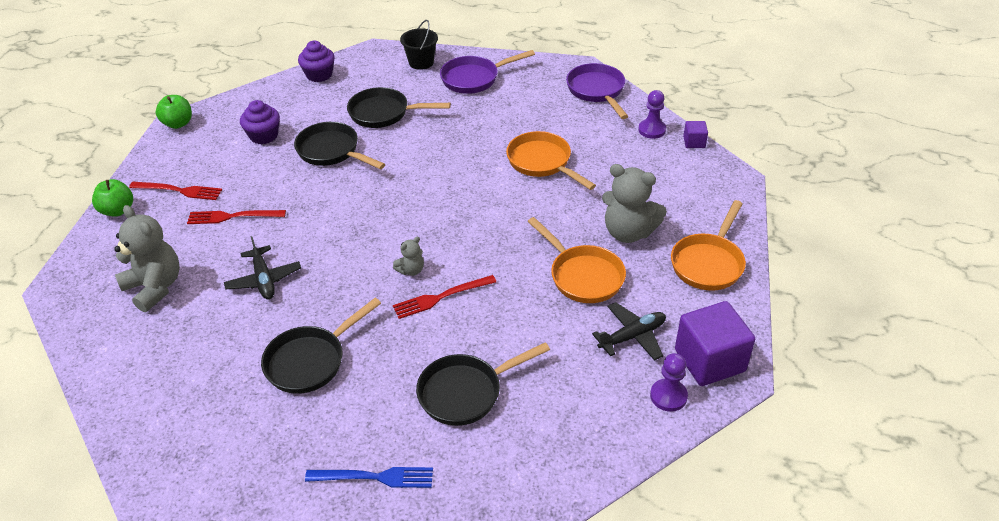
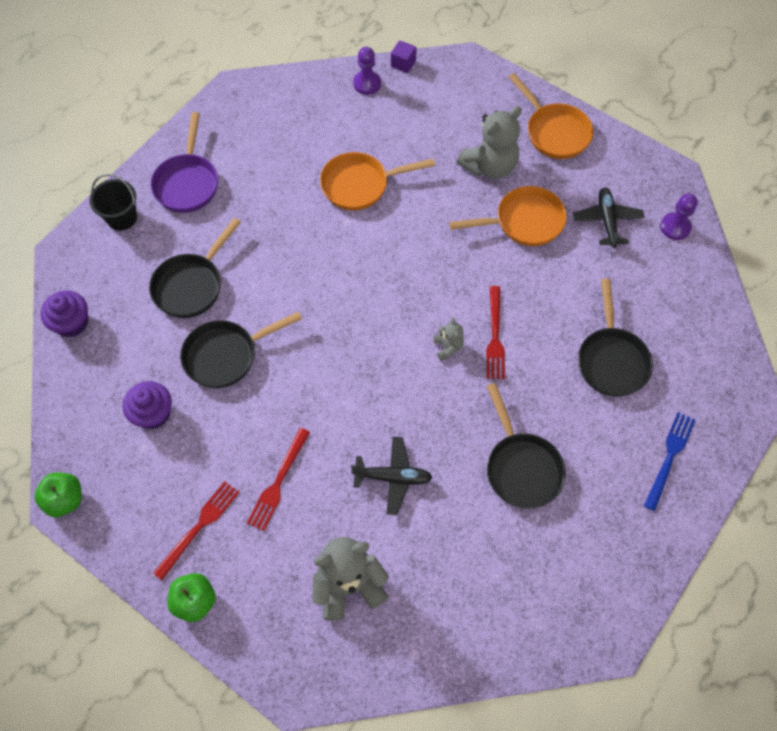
camera: 65 degrees left, 20 degrees up
(597, 91) = (281, 94): purple pan -> none
(709, 360) = (653, 184): purple cube -> none

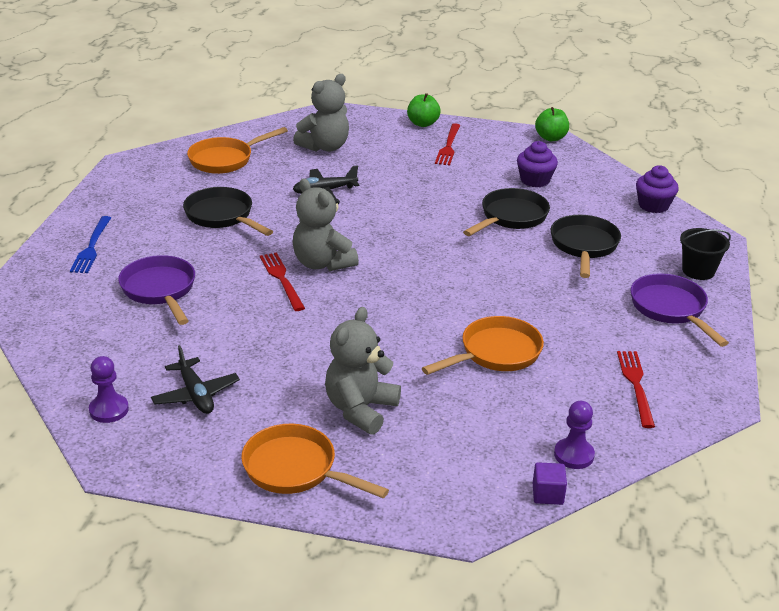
camera: 155 degrees right, 30 degrees down
(278, 482) = (410, 172): red fork -> red fork (636, 385)
(448, 347) = (322, 263): grey teddy bear -> grey teddy bear, size x2.06
(523, 222) = (293, 369): orange pan -> orange pan (225, 159)
(611, 359) = (160, 290): black pan -> purple pan

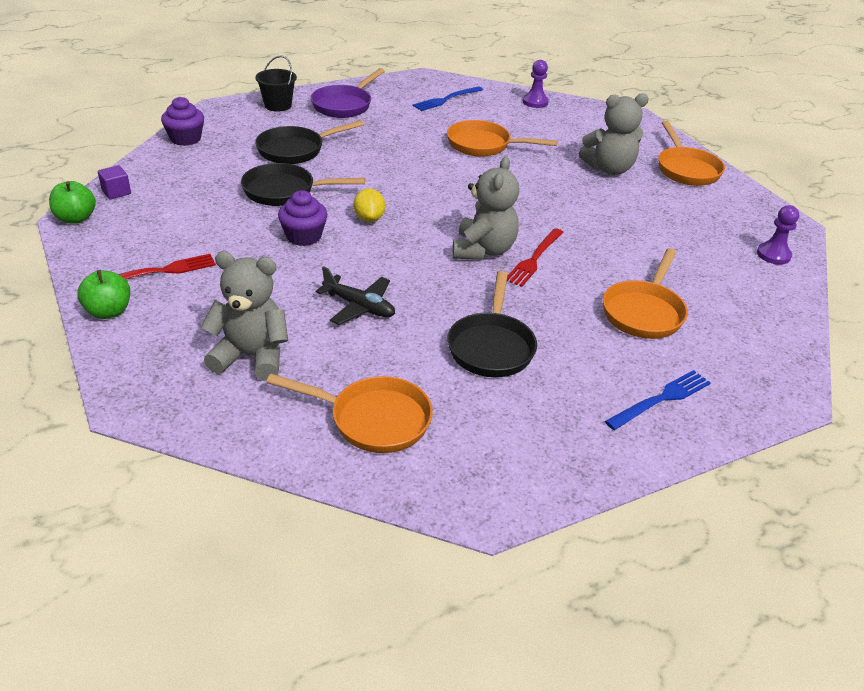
camera: 130 degrees left, 5 degrees up
(160, 290) = (644, 312): purple pan -> orange pan
(195, 394) = (702, 230): black plane -> none
(427, 235) = (369, 218): none -> yellow lemon
(535, 180) = (194, 200): purple cupcake -> purple cupcake (304, 236)
(547, 494) = (575, 101): purple cube -> purple cube (116, 192)
(636, 385) = (446, 99): red fork -> blue fork

